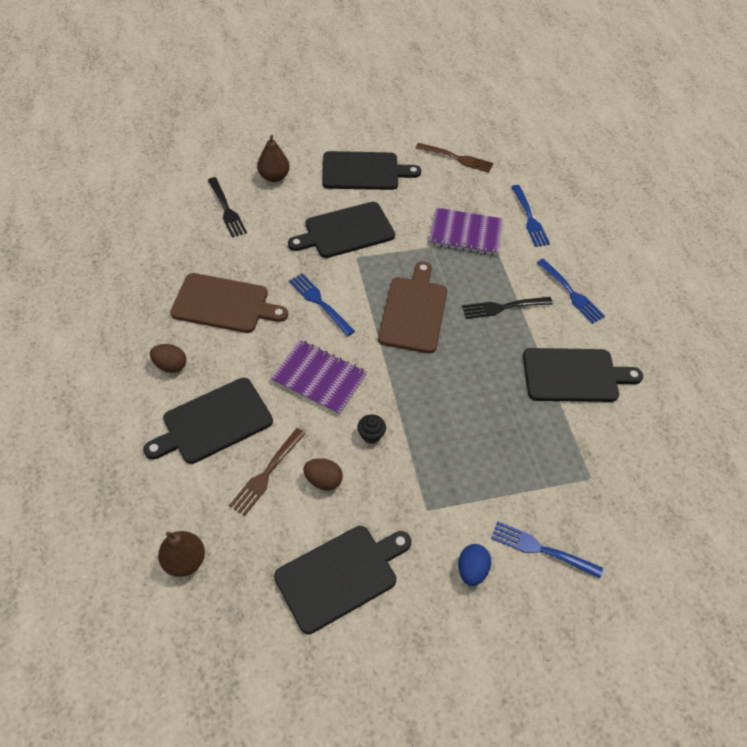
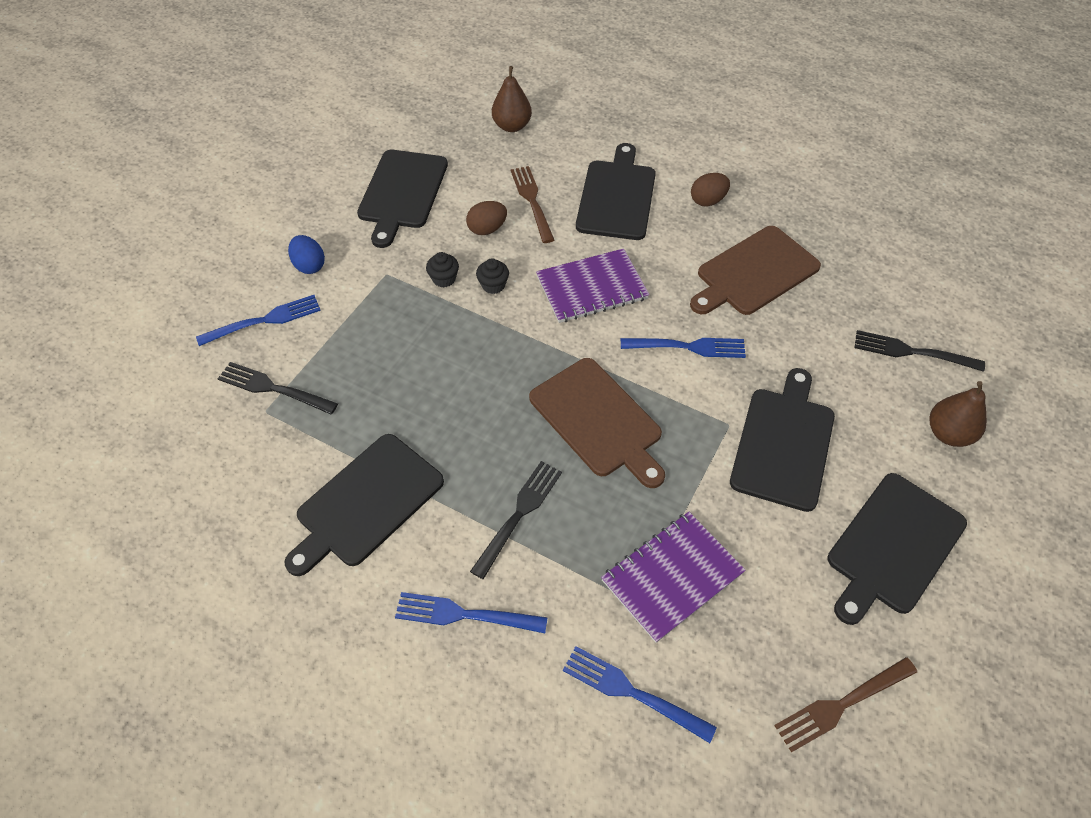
camera: 135 degrees right, 0 degrees up
(395, 469) = (444, 279): none -> black cupcake
(574, 489) = (273, 388): none -> black fork

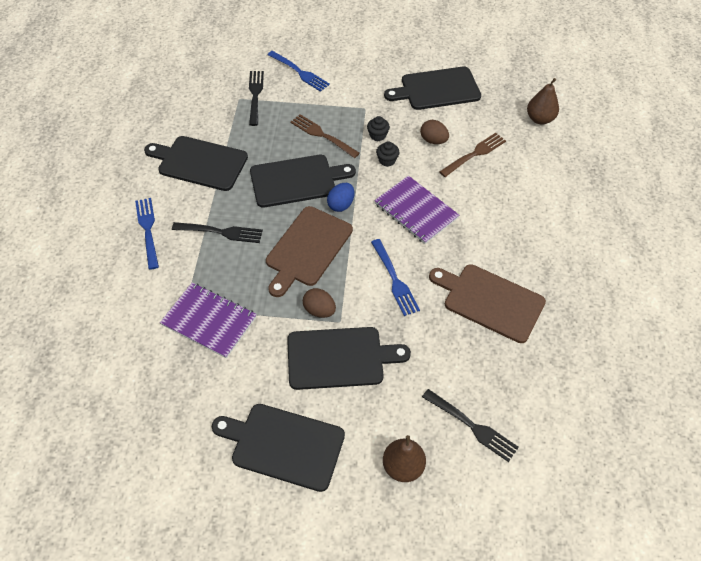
camera: 65 degrees right, 0 degrees up
(309, 265) = (350, 73): blue egg -> blue egg (341, 205)
(617, 196) = (511, 198): black cutting board -> black cutting board (296, 180)
(632, 692) = (127, 322): blue fork -> none
(707, 201) = (546, 252): brown egg -> brown egg (319, 310)
(842, 704) = (154, 436): brown fork -> brown fork (322, 135)
(912, 352) = (472, 426): black fork -> black fork turned 135 degrees clockwise

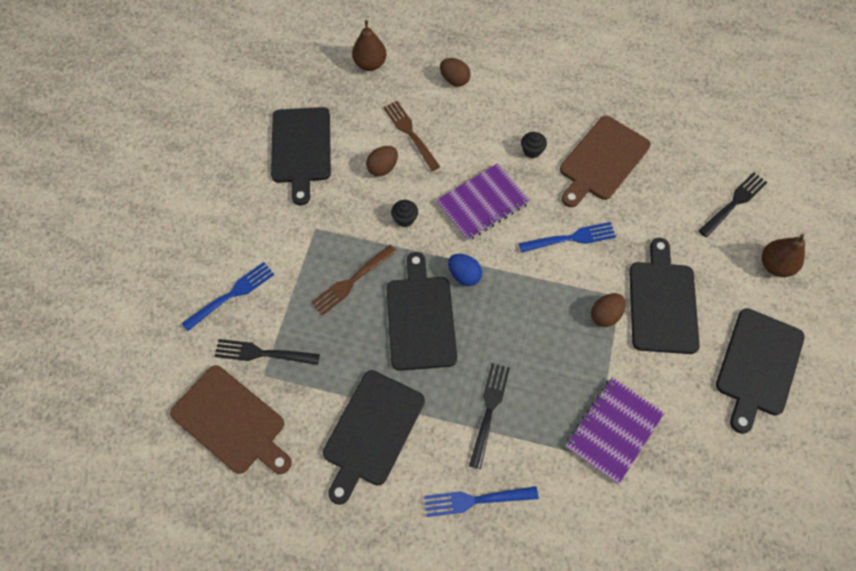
camera: 80 degrees left, 10 degrees up
(307, 249) = (523, 317): brown cutting board -> brown cutting board (231, 422)
(377, 135) = (363, 222): black cupcake -> black cupcake (532, 151)
(545, 178) = (454, 80): none -> brown egg

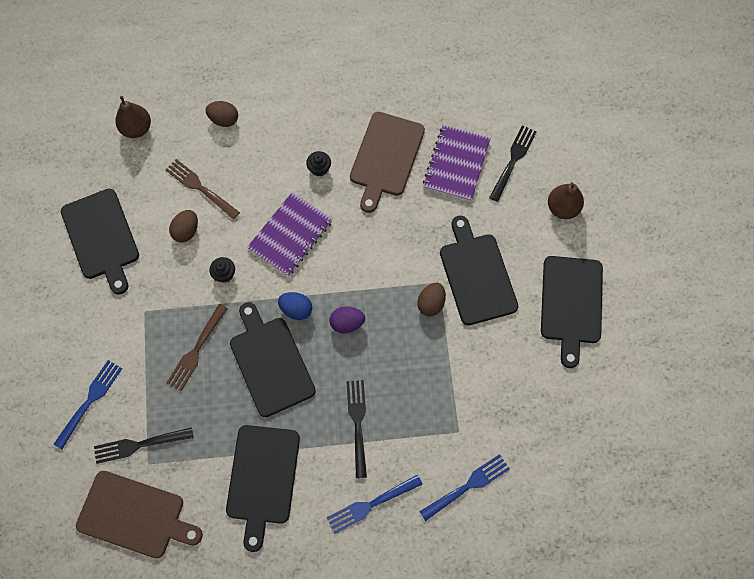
camera: 20 degrees left, 5 degrees up
(511, 306) = (347, 323): none -> purple egg
(571, 238) = (380, 242): blue fork -> blue fork (467, 486)
(613, 430) = (467, 403): purple notebook -> purple notebook (456, 164)

